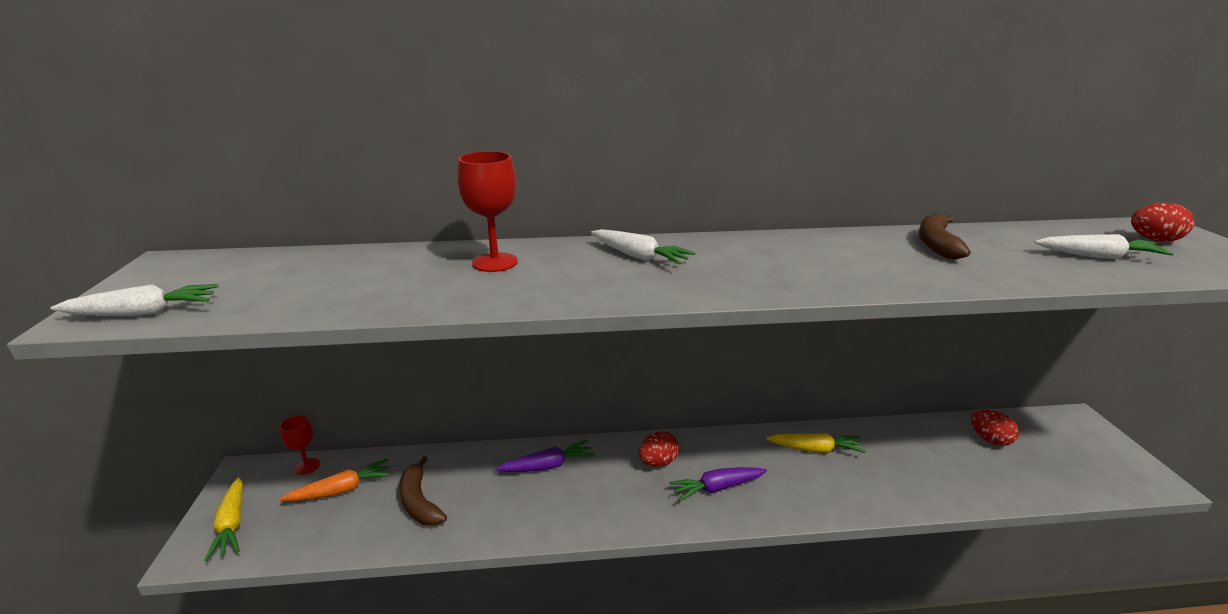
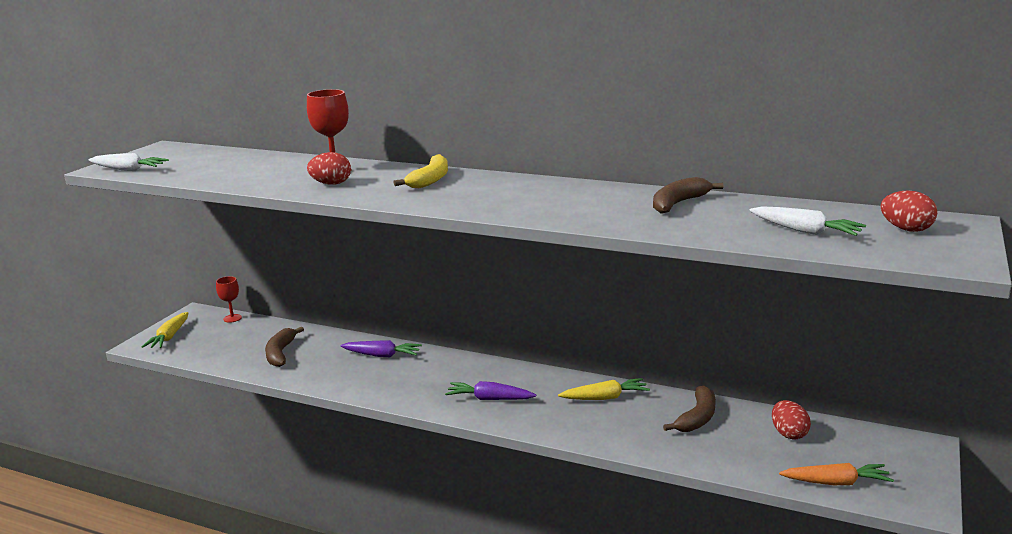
camera: 30 degrees right, 5 degrees down
(341, 490) = (241, 335): orange carrot -> orange carrot (836, 482)
(638, 256) = (430, 180): white carrot -> yellow banana
(658, 462) = (464, 373): red egg -> red egg (331, 184)
(815, 449) = (605, 398): yellow carrot -> yellow carrot turned 45 degrees counterclockwise
(910, 446) = (697, 418): none -> brown banana

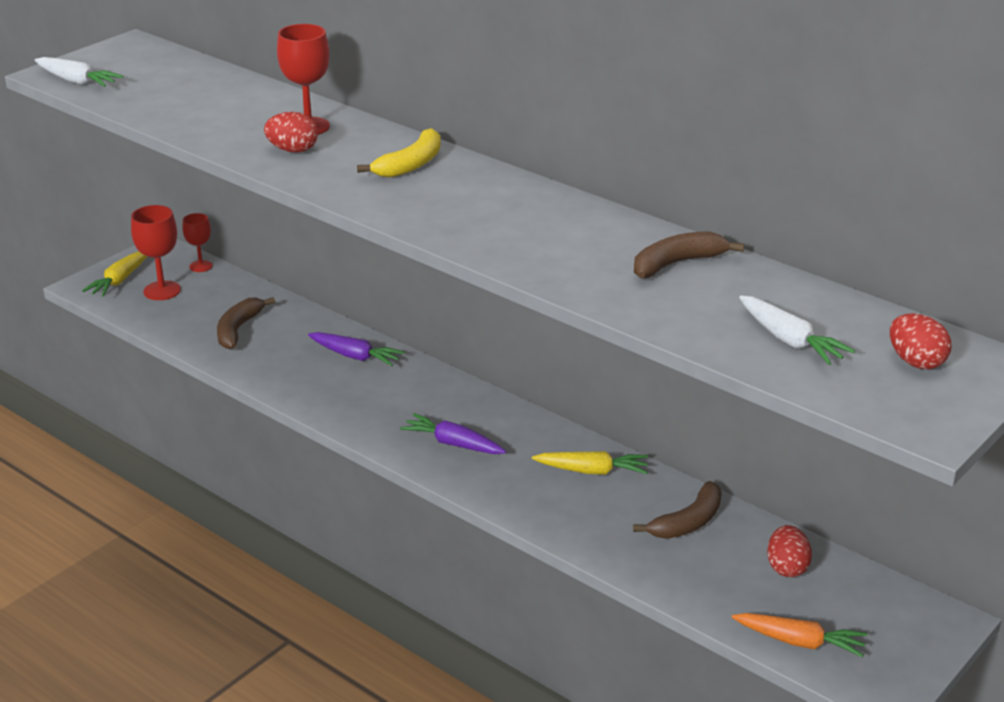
camera: 15 degrees right, 10 degrees up
(207, 338) = (162, 291): none -> red goblet

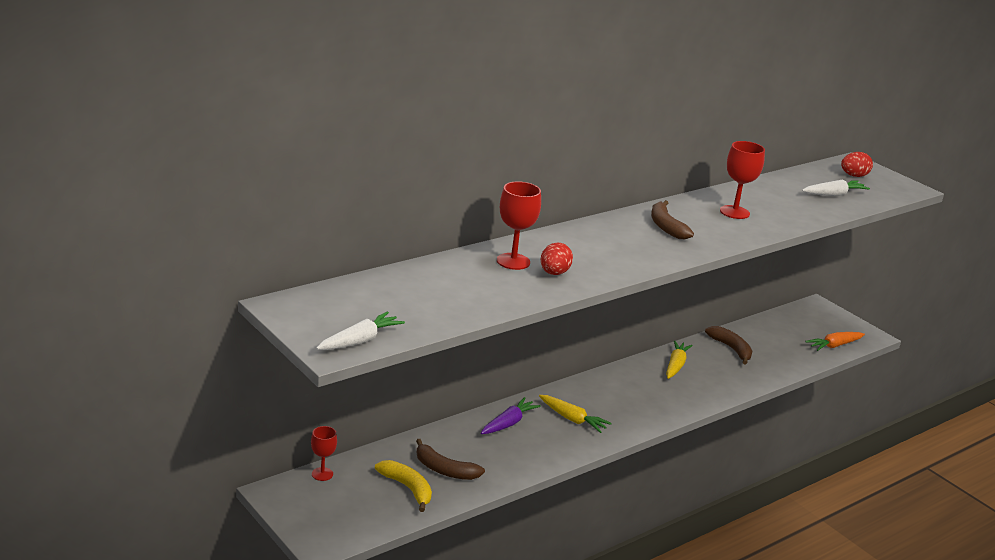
camera: 80 degrees left, 5 degrees down
(120, 280) = (322, 522): yellow carrot -> yellow carrot (572, 419)
(162, 291) = (356, 501): red goblet -> red goblet (734, 212)
(411, 164) = (594, 240): yellow banana -> yellow banana (408, 488)
(453, 444) = (635, 406): purple carrot -> none
(677, 263) = (749, 199): brown banana -> brown banana (666, 227)
(787, 567) = (774, 332): red egg -> none
(799, 642) = (834, 346): orange carrot -> orange carrot turned 150 degrees counterclockwise

